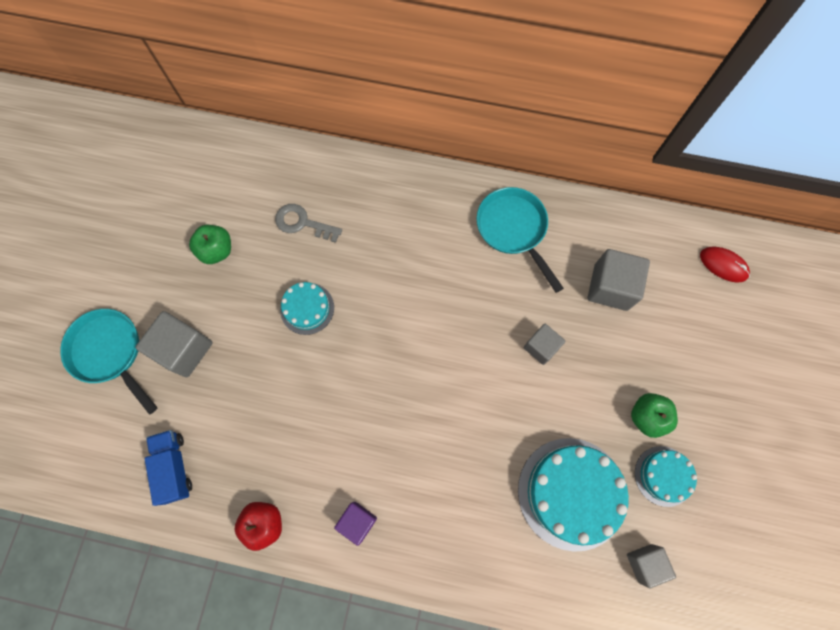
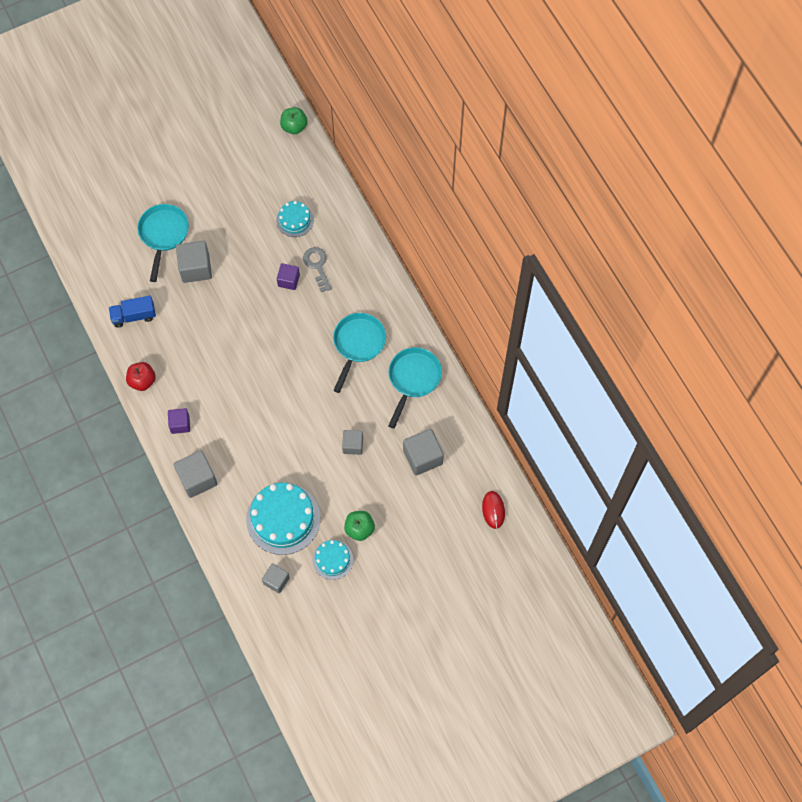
camera: 50 degrees right, 5 degrees down
(174, 467) = (134, 316): blue truck -> blue truck turned 135 degrees counterclockwise
(217, 250) = (262, 236): green apple -> green apple (294, 127)
(292, 264) = (288, 280): none -> purple cube
(307, 308) = (270, 309): turquoise cake -> turquoise cake (295, 220)
(428, 252) = (358, 344): none -> turquoise pan
(443, 556) = (197, 479): none -> grey cube

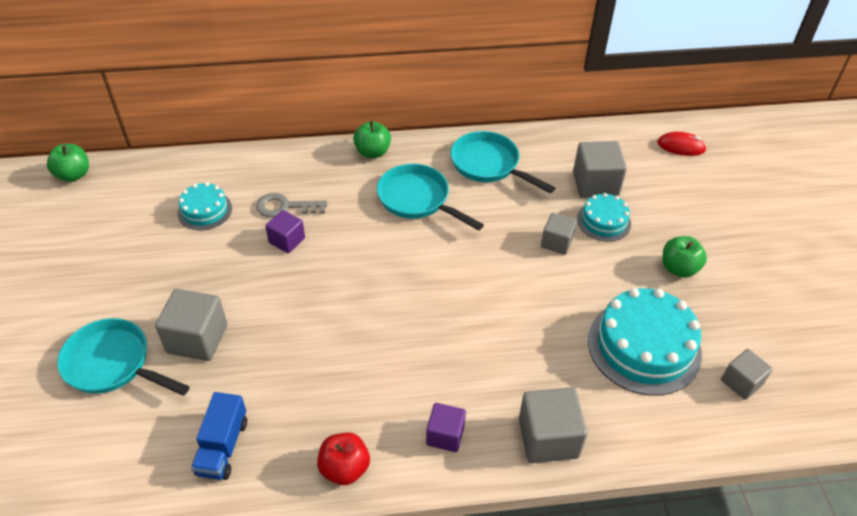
camera: 70 degrees left, 20 degrees down
(332, 559) = (718, 308): turquoise cake -> turquoise cake (603, 221)
(394, 298) = (373, 152): none -> green apple

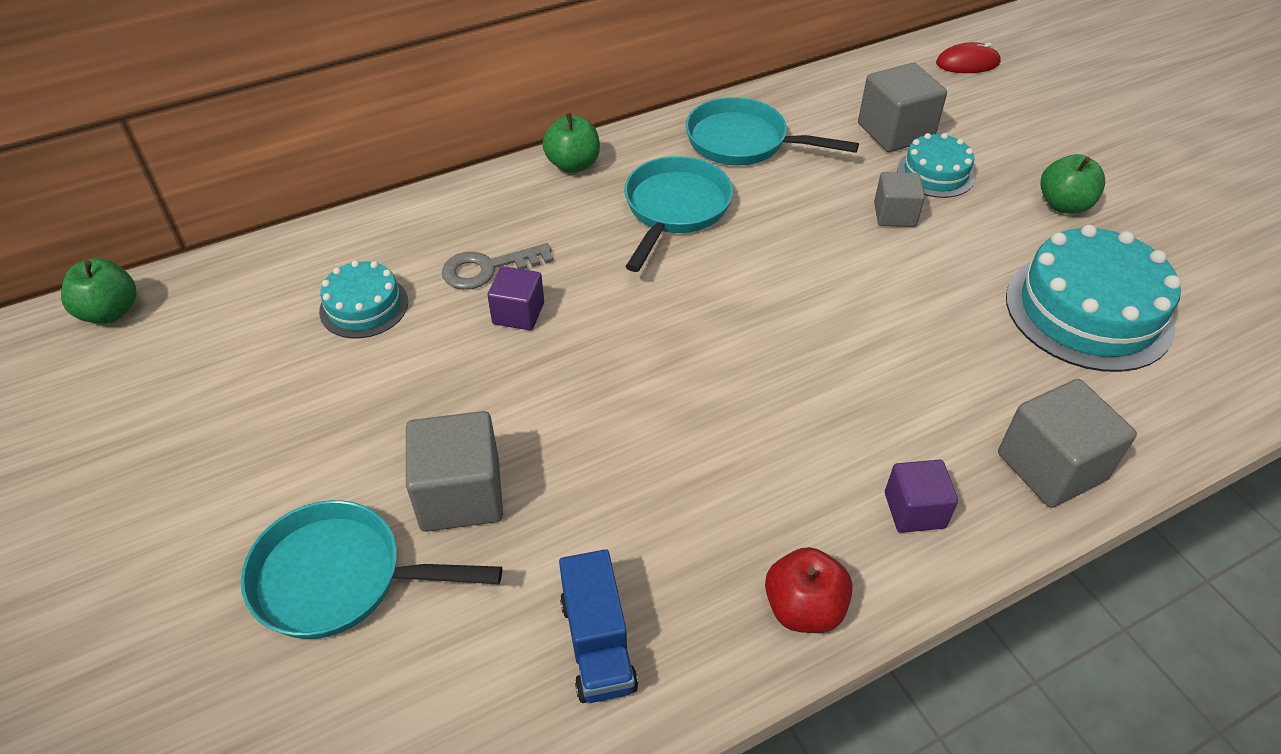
camera: 20 degrees left, 0 degrees up
(417, 199) = (675, 209): turquoise pan -> turquoise pan turned 90 degrees clockwise
(741, 382) = (1230, 318): grey cube -> none

